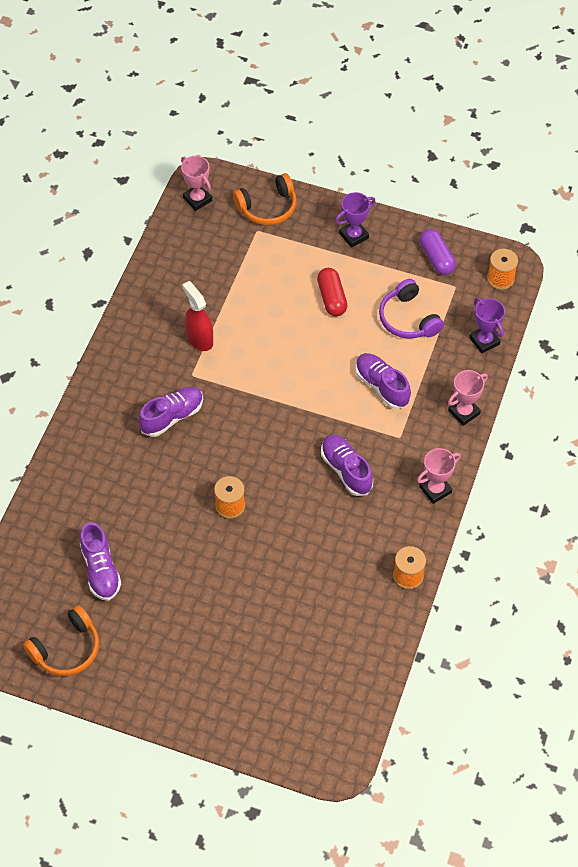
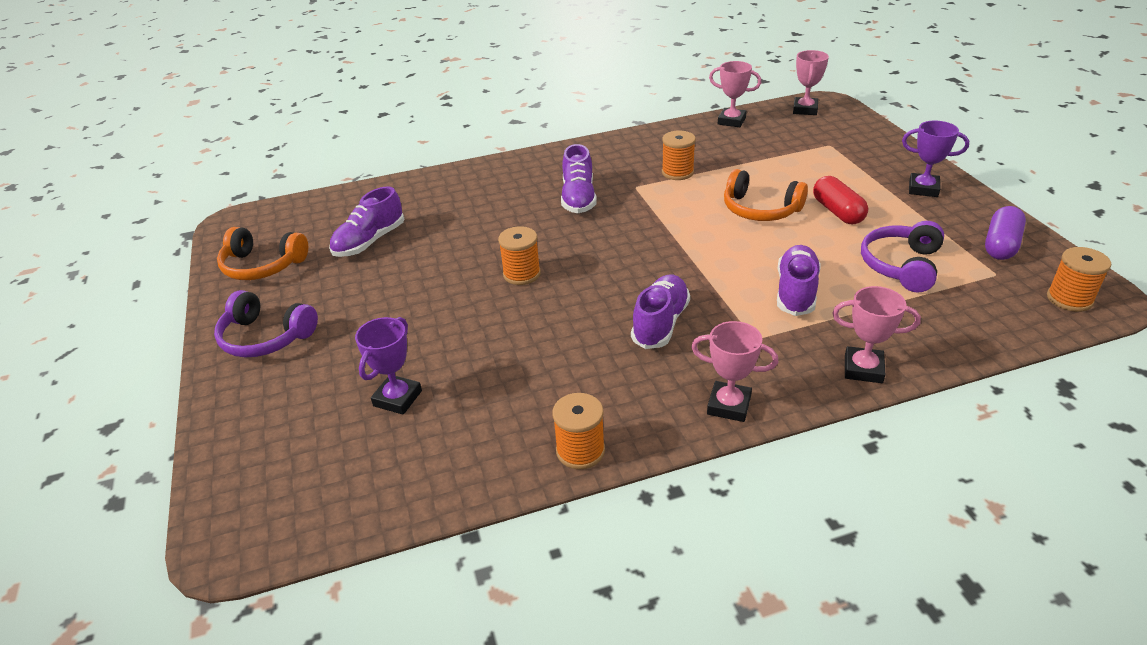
camera: 55 degrees right, 20 degrees down
(162, 680) = (266, 337): none -> purple headphones
(165, 252) = (731, 121): none -> pink trophy
(172, 416) = (578, 198): purple shoe -> purple shoe turned 75 degrees clockwise
(199, 338) = (677, 172): red spray bottle -> orange spool
(267, 207) = (861, 138): orange headphones -> orange headphones (760, 209)
(332, 298) = (837, 212): red capsule -> red capsule turned 60 degrees counterclockwise
(484, 341) = (976, 332): purple trophy -> purple trophy (397, 398)

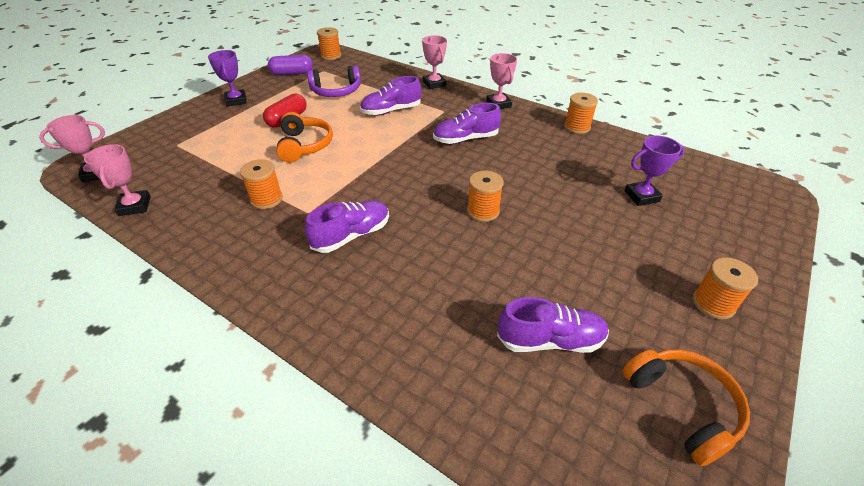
camera: 130 degrees left, 5 degrees up
(266, 337) = (713, 303): purple headphones -> orange spool

